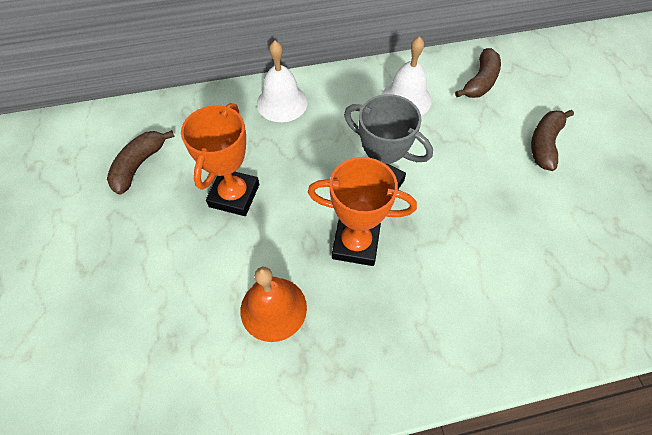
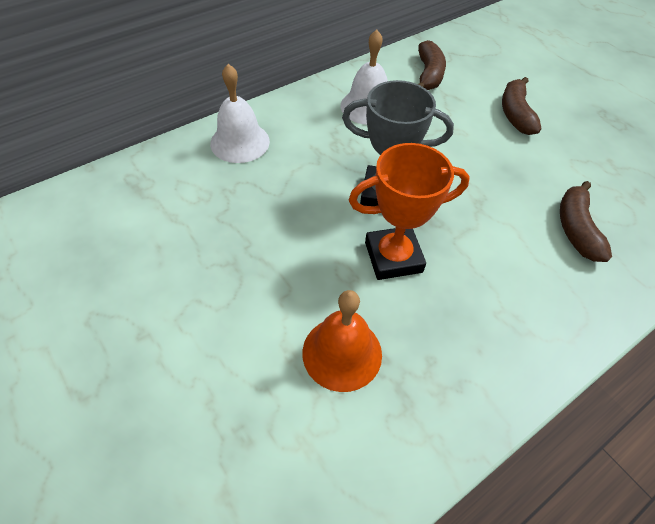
camera: 25 degrees left, 5 degrees down
(139, 165) = (99, 253): brown banana -> brown banana (576, 229)
(234, 195) = (235, 250): orange trophy -> none

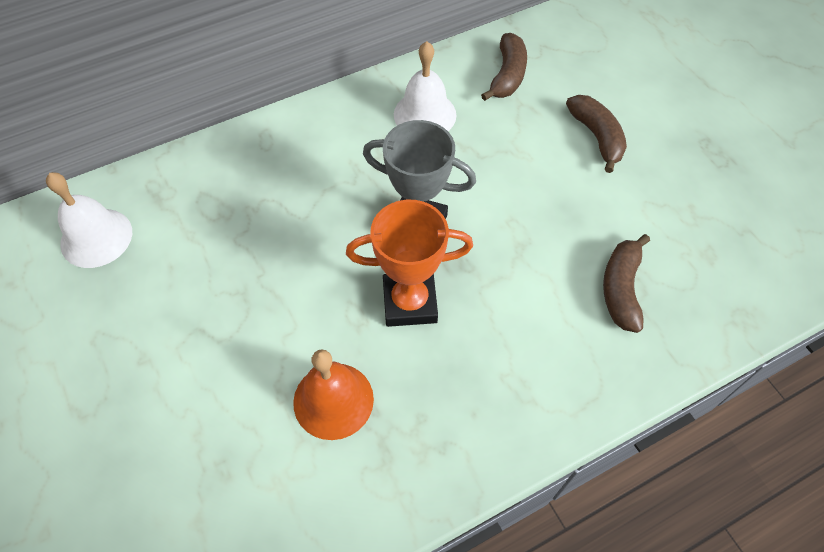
camera: 10 degrees right, 5 degrees up
(240, 142) = (273, 150): white bell -> white bell (96, 237)
(515, 114) = (596, 136): brown banana -> brown banana turned 150 degrees clockwise

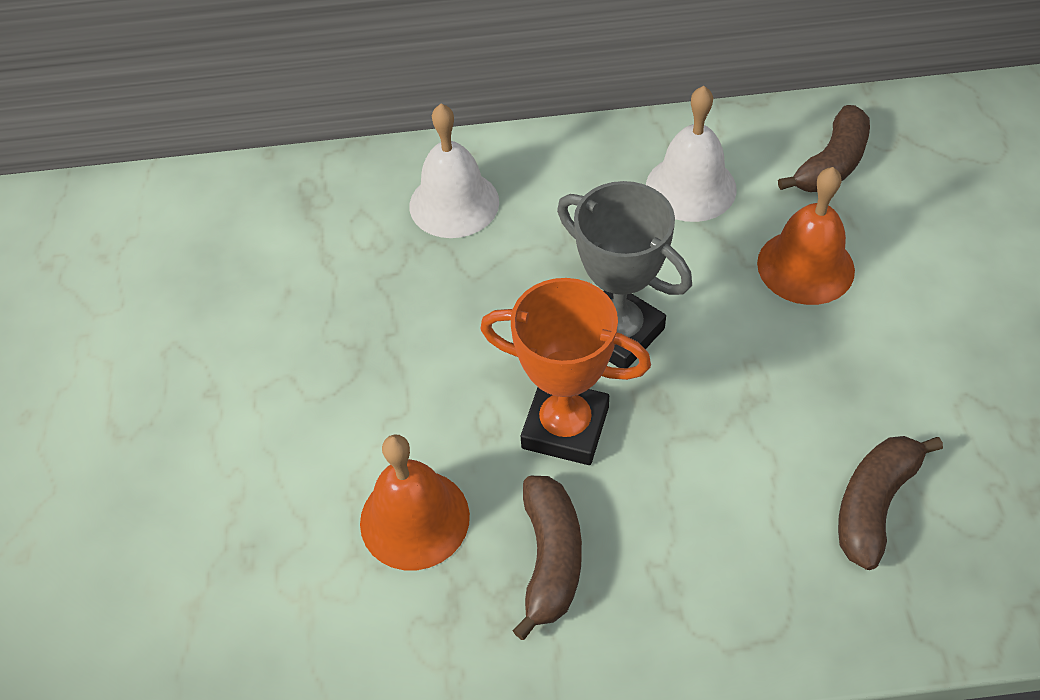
camera: 25 degrees right, 5 degrees down
(96, 237) = (218, 230): white bell -> white bell (454, 203)
(518, 147) = (805, 266): none -> orange bell
(596, 136) = (929, 282): brown banana -> brown banana (551, 558)

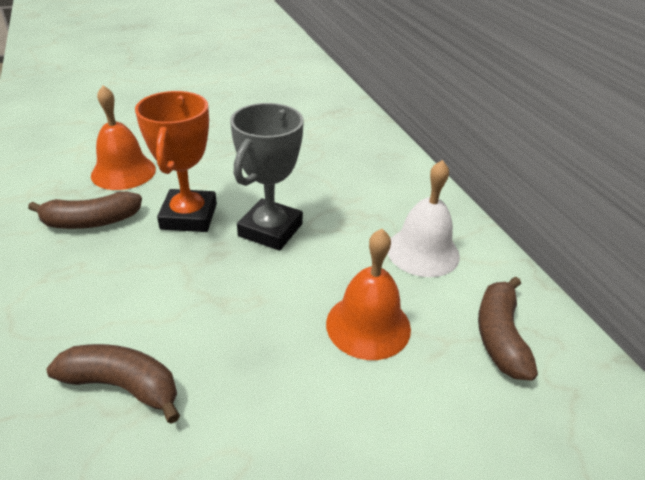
camera: 70 degrees right, 15 degrees down
(454, 203) = (355, 155): white bell -> none
(832, 164) = (499, 336): brown banana -> brown banana turned 75 degrees clockwise

